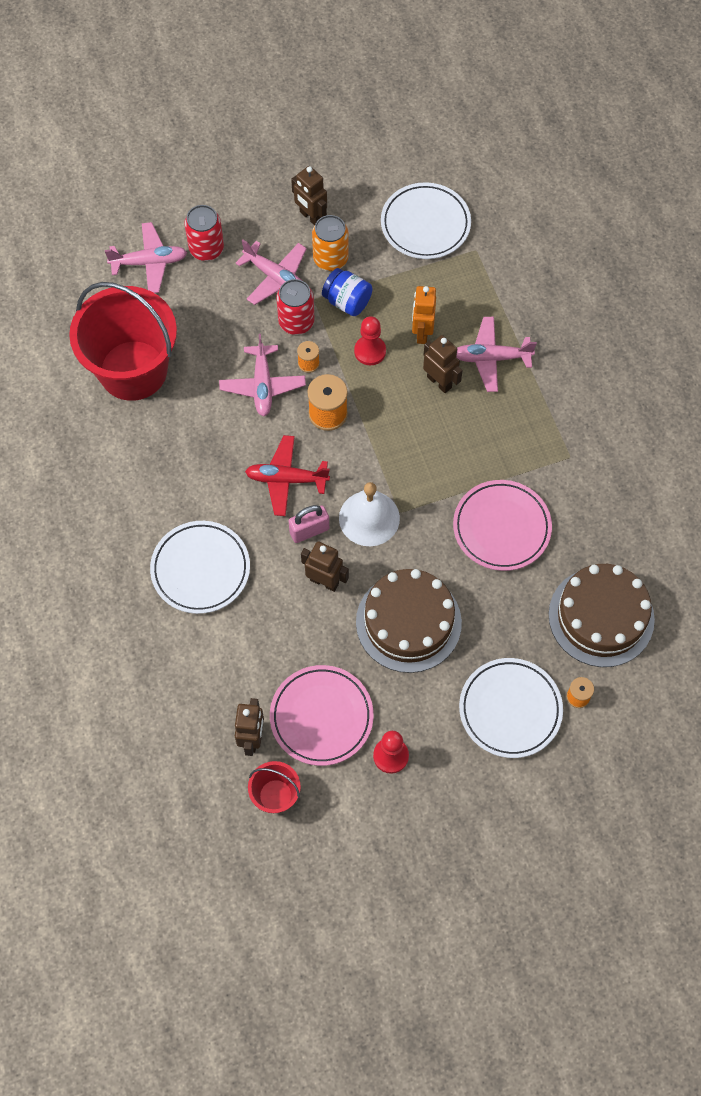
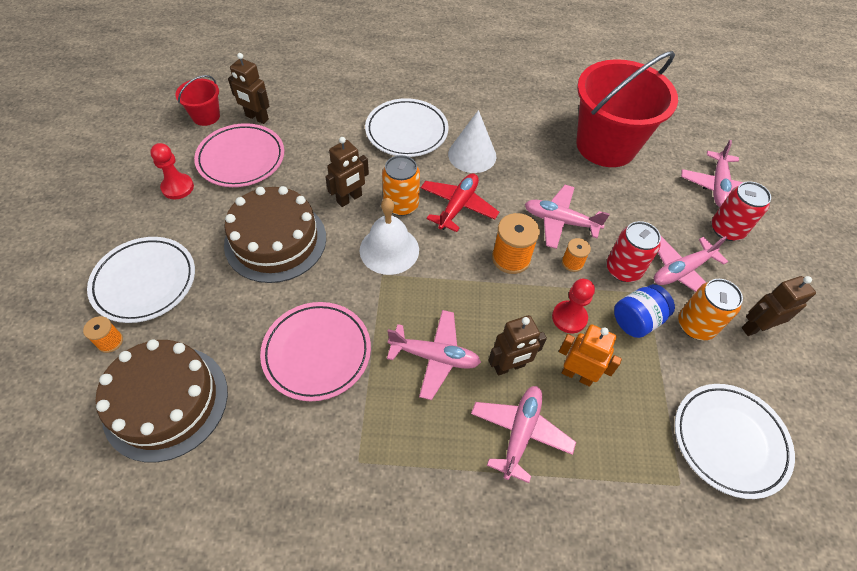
camera: 110 degrees right, 10 degrees down
(207, 491) = (472, 155): none -> white cone
(309, 530) = (401, 205): pink padlock -> orange can
(459, 438) = (434, 357): none -> pink plane

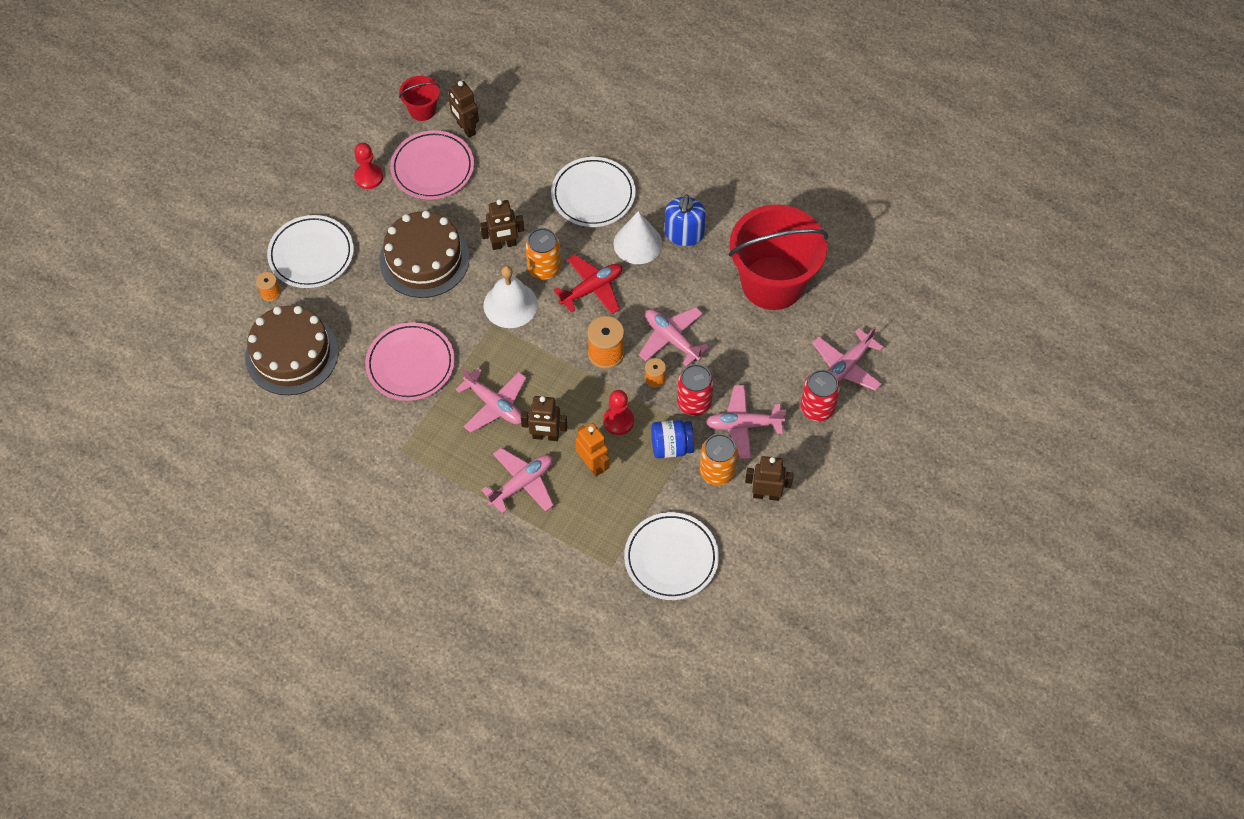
camera: 30 degrees right, 5 degrees up
(505, 134) = (684, 233): none -> blue soap dispenser

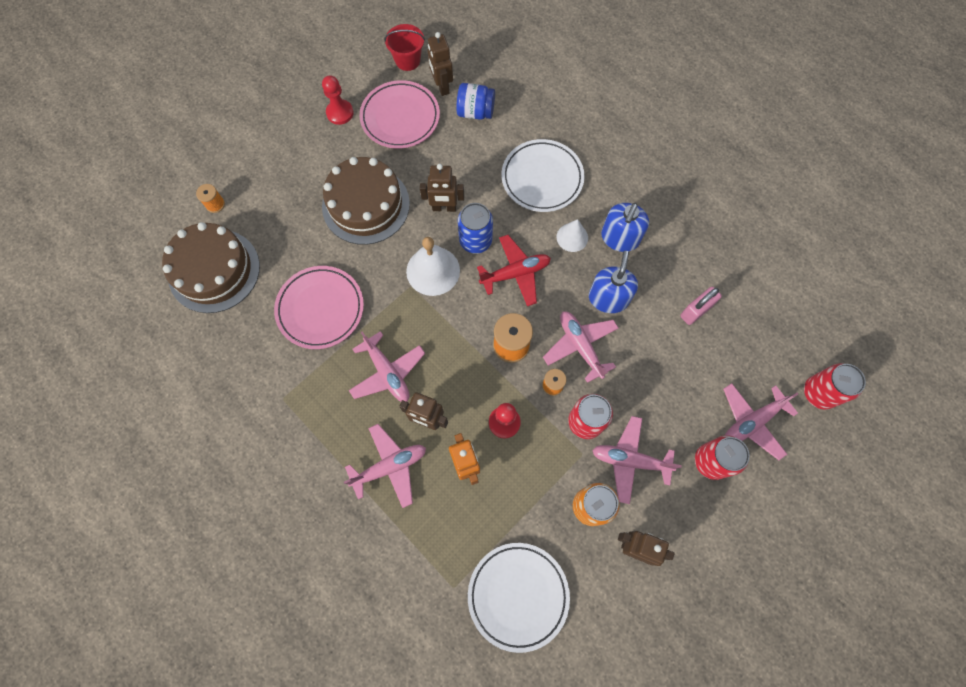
camera: 15 degrees right, 10 degrees up
(311, 254) = (264, 175): white plate -> none
(544, 268) = (475, 241): orange can -> blue can
(637, 243) = (572, 237): white cone -> white cone, size x0.66
(671, 447) = (550, 465): blue jar -> blue jar (475, 112)
(687, 291) = (608, 298): none -> blue soap dispenser
(772, 283) = (695, 311): red bucket -> pink padlock
(902, 327) = (819, 393): none -> red can

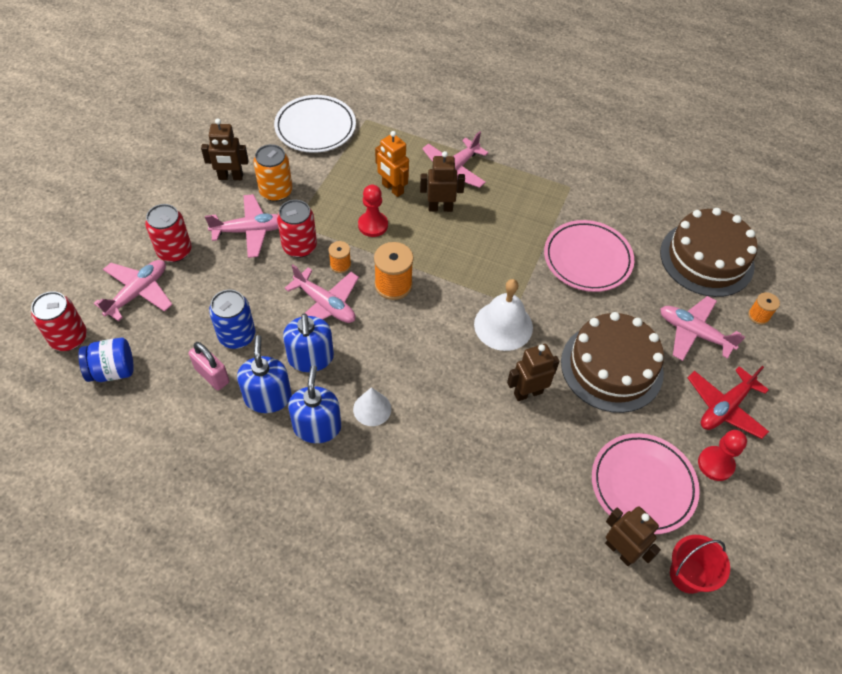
camera: 155 degrees right, 15 degrees down
(387, 372) = (495, 230): pink plane -> pink plane (694, 333)
(475, 112) = (557, 529): blue jar -> blue jar (112, 370)
(475, 241) = (475, 369): blue can -> blue can (237, 336)
(515, 273) = (418, 350): red plane -> red plane (725, 407)
(542, 178) = (434, 468): white plate -> none
(653, 275) = (268, 397): none -> blue soap dispenser
(695, 311) = (212, 375): pink padlock -> pink padlock turned 75 degrees counterclockwise

